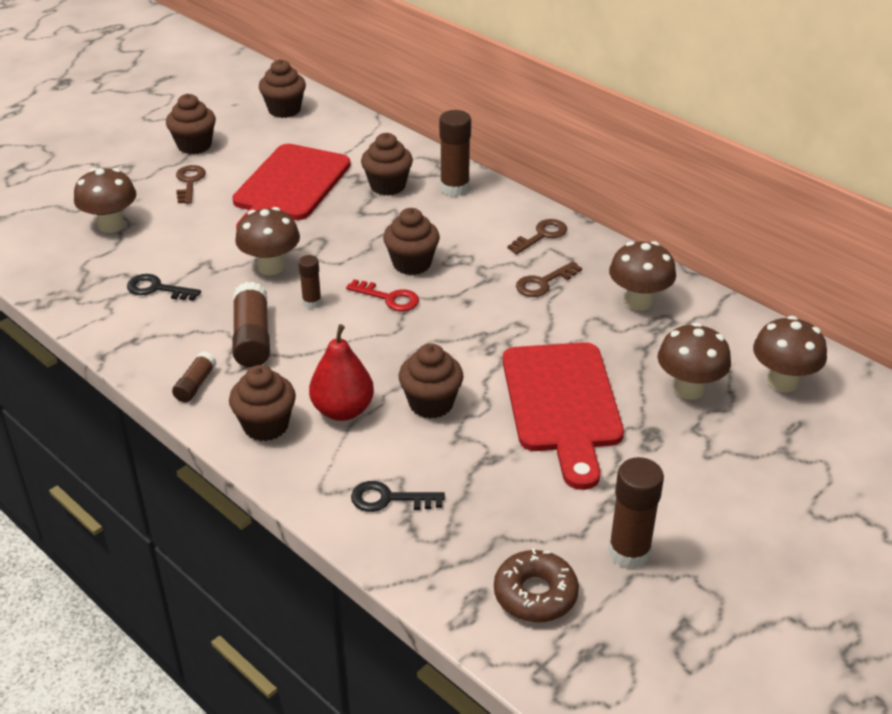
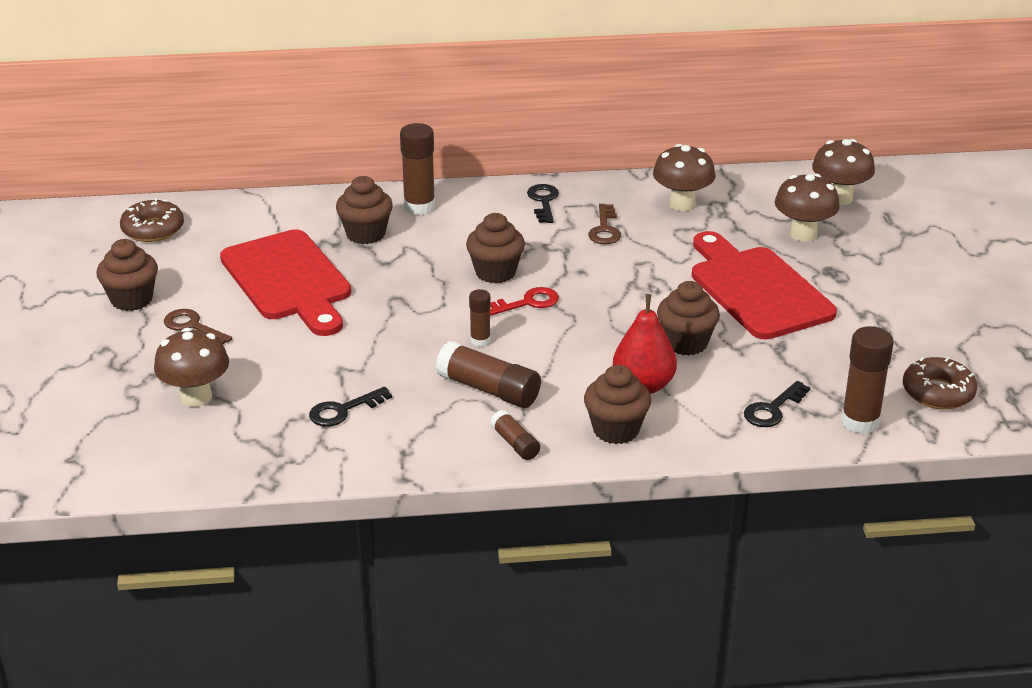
camera: 50 degrees left, 5 degrees down
(271, 267) = (399, 339): brown mushroom -> none
(284, 110) = (153, 229): brown cupcake -> brown donut
(541, 235) = (543, 201): brown key -> black key
(562, 404) = (757, 289): red cutting board -> red cutting board turned 150 degrees counterclockwise
(629, 552) = (937, 337): brown glue stick -> brown glue stick (860, 422)

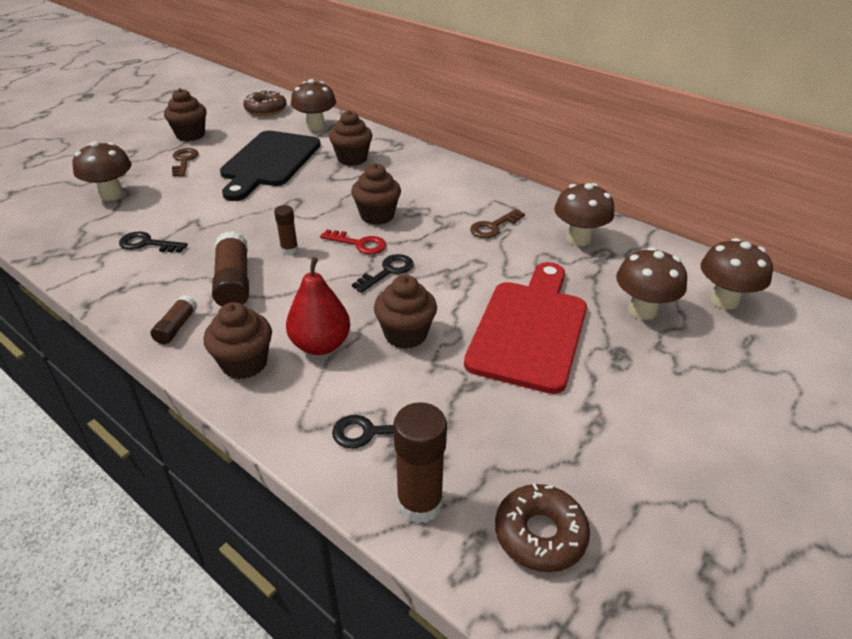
camera: 45 degrees right, 5 degrees up
(254, 220) = (316, 126): none -> brown mushroom
(288, 280) = (269, 162): red cutting board -> black cutting board
(419, 207) = (408, 159): brown glue stick -> none
(543, 201) = (485, 191): black key -> black key (387, 271)

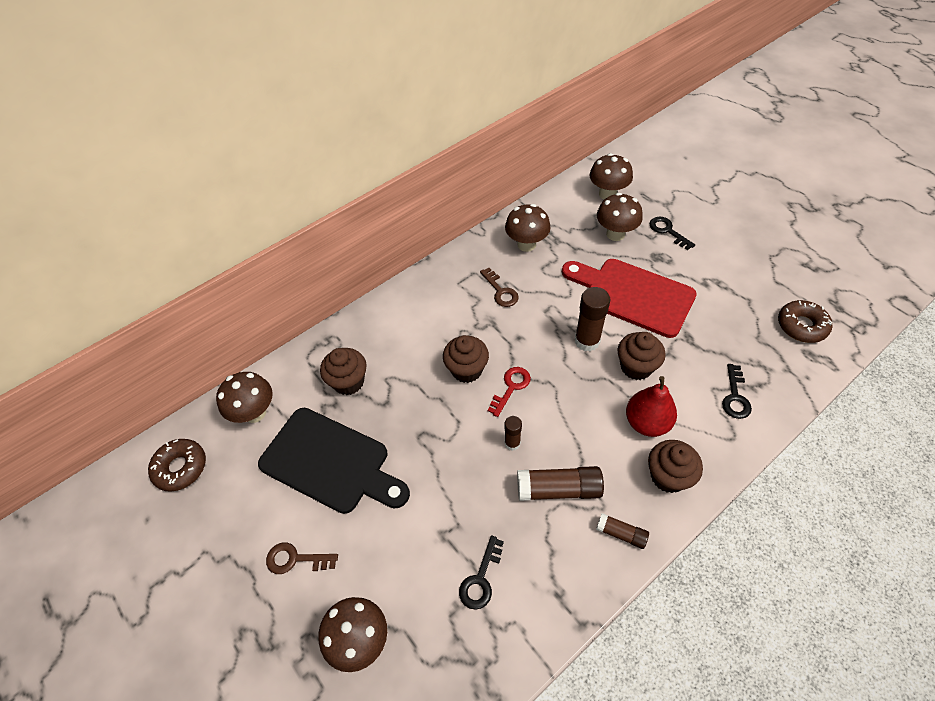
camera: 75 degrees left, 15 degrees up
(190, 135) = (222, 558): brown cupcake -> none
(387, 271) = (555, 370): black key -> black key (668, 231)
(419, 503) = (788, 377): brown glue stick -> brown glue stick (587, 341)

